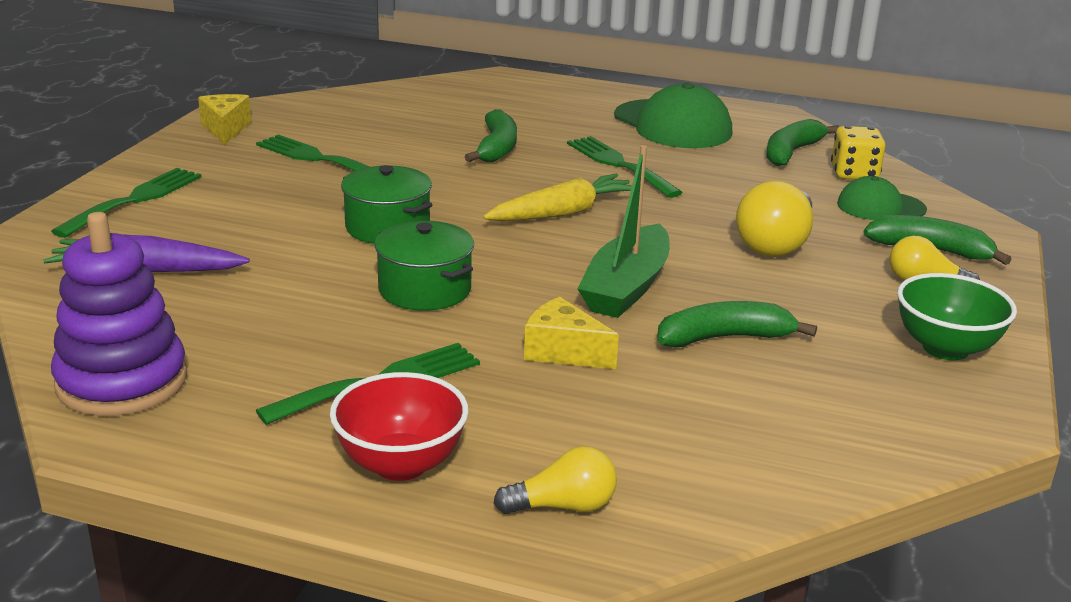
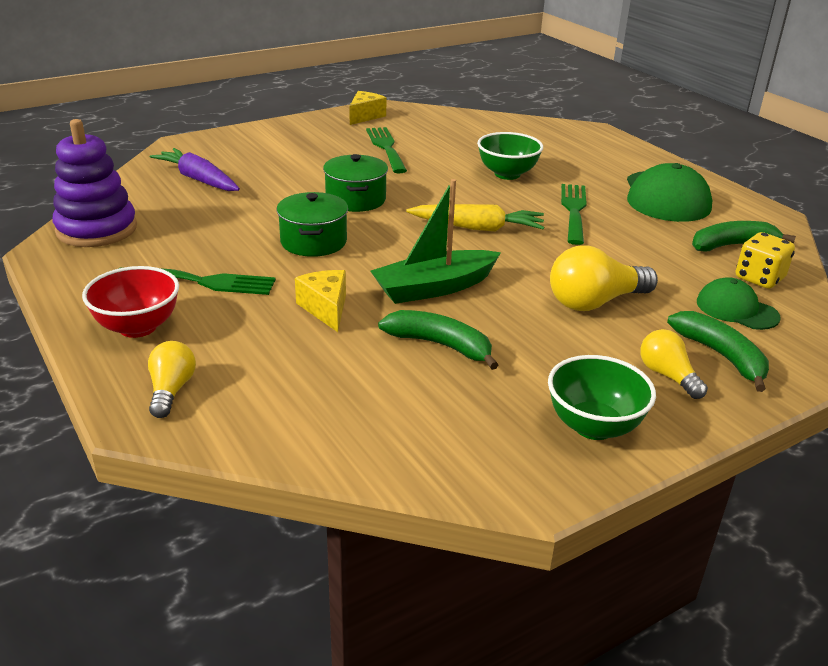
camera: 40 degrees right, 5 degrees up
(135, 200) = (255, 141): green fork -> none
(497, 148) = (507, 174): green banana -> green bowl
(563, 506) = (171, 390): yellow light bulb -> yellow light bulb turned 120 degrees counterclockwise

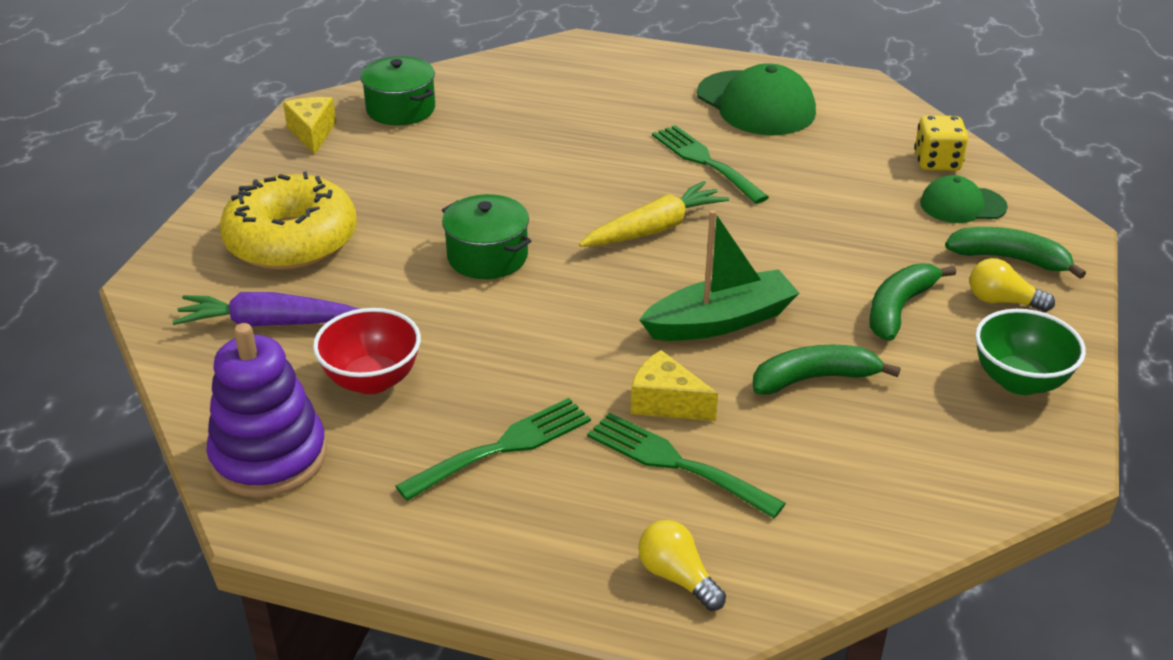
camera: 40 degrees left, 5 degrees up
(138, 327) = (531, 538): red bowl -> red bowl (372, 380)
(272, 153) = (291, 241): none -> yellow donut
(313, 242) = (531, 333): green pot -> green pot (401, 109)
(386, 147) = (408, 169): green fork -> green fork (675, 463)
(434, 288) = (720, 321): green boat -> green boat turned 135 degrees counterclockwise
(507, 174) = (583, 145): green bowl -> none
(595, 302) = (861, 258): yellow light bulb -> none
(732, 245) = (875, 136): green banana -> green banana (899, 308)

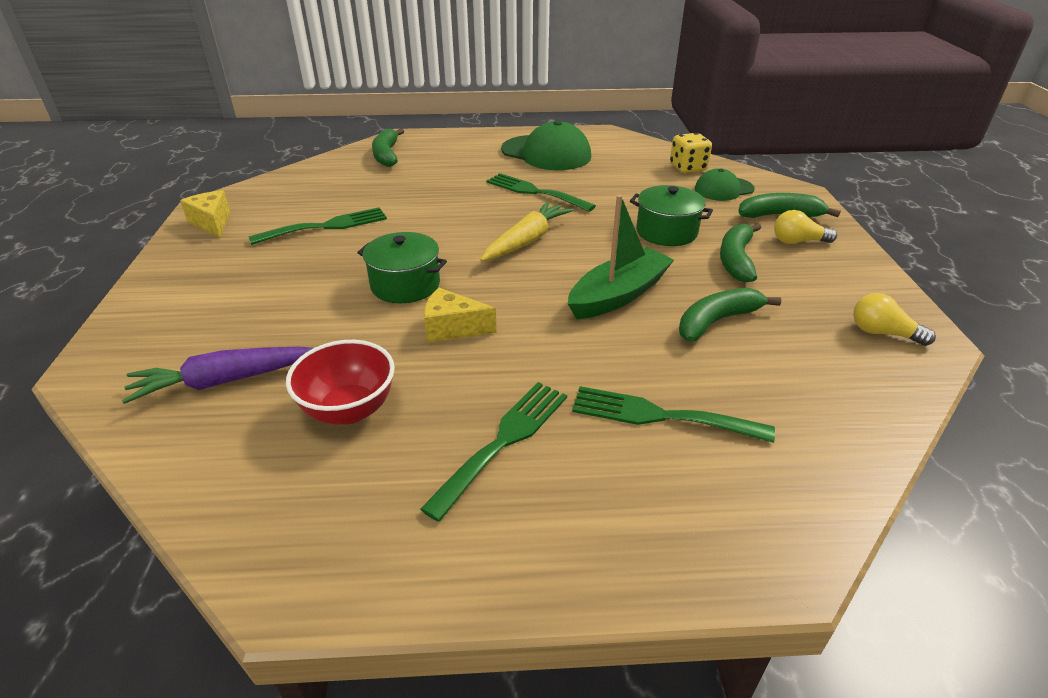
camera: 20 degrees left, 0 degrees up
(269, 457) = (272, 515): purple stacking toy -> none
(291, 241) = (223, 306): yellow donut -> none
(401, 109) = (282, 195): green pot -> green pot (666, 232)
(434, 163) = (326, 226): none -> green fork
(548, 70) = (387, 155): none -> green banana
(666, 402) = (619, 366): yellow cheese -> yellow cheese (452, 328)
(677, 577) = (734, 523): yellow light bulb -> yellow light bulb (882, 333)
(1019, 381) = (854, 291): green bowl -> none

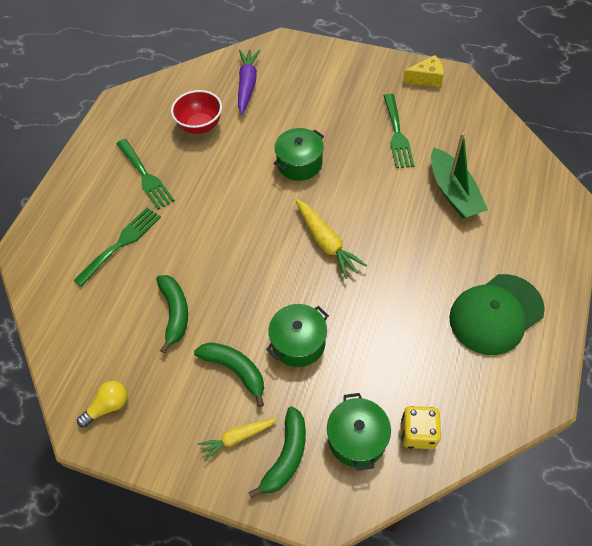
camera: 115 degrees right, 20 degrees up
(387, 155) = (526, 187): green banana -> none
(452, 328) = (242, 177): yellow cheese -> none
(534, 192) = (408, 275): green fork -> none
(618, 295) = (231, 271): green boat -> green boat (453, 192)
(723, 189) = (357, 438): green cap -> green pot
(798, 241) = (237, 438): yellow light bulb -> yellow carrot

